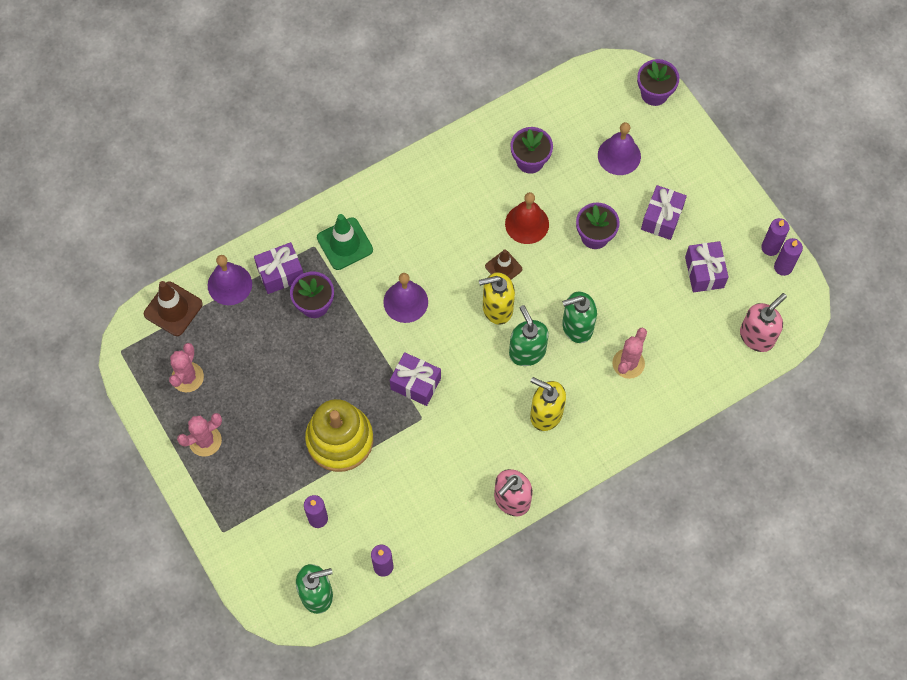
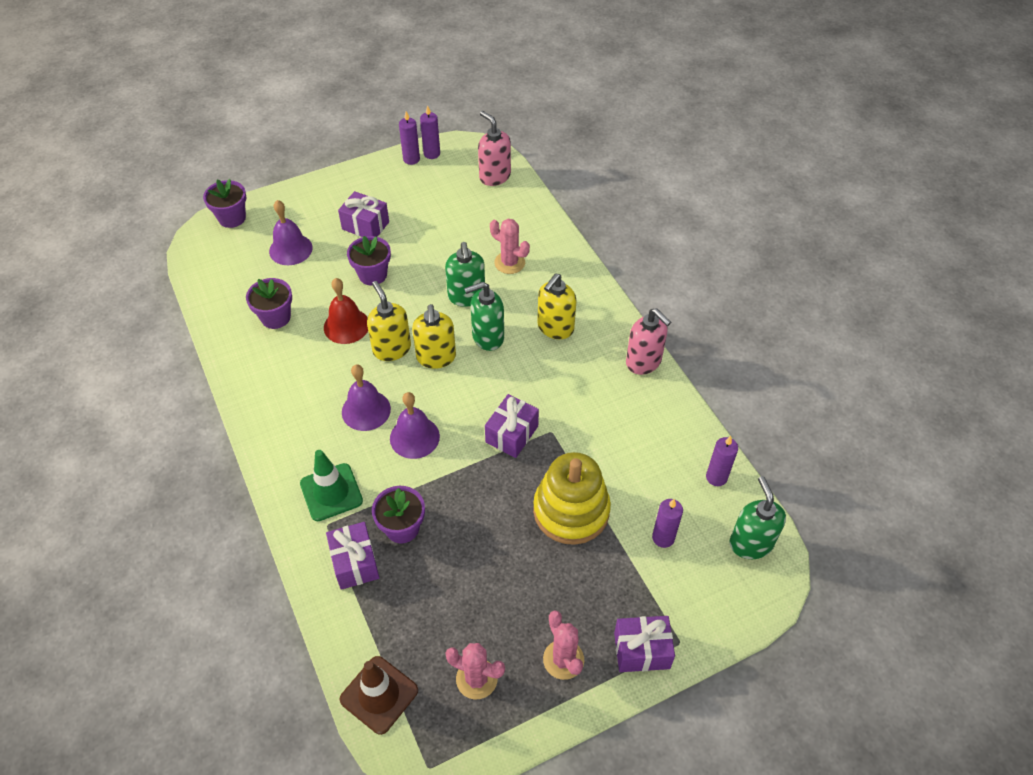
camera: 85 degrees left, 15 degrees down
(229, 284) = (357, 622): purple bell -> purple bell (366, 410)
(503, 268) = (391, 349): brown traffic cone -> yellow soap dispenser
(704, 272) = (426, 203): purple gift -> purple gift (641, 650)

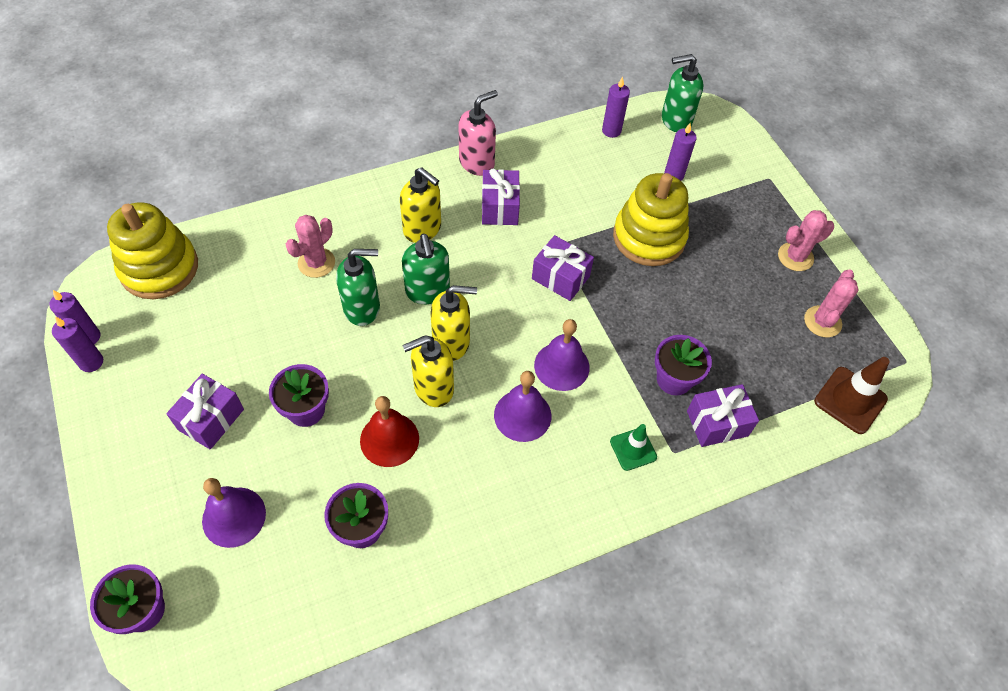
camera: 90 degrees left, 5 degrees up
(331, 492) = (633, 449): green traffic cone -> green traffic cone, size x0.64
(494, 176) = (159, 268): pink soap dispenser -> yellow stacking toy
(641, 650) = (779, 203): purple gift -> purple gift (499, 207)

